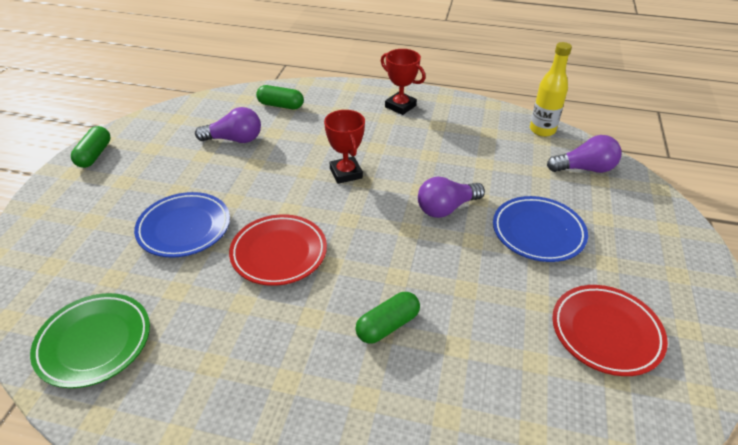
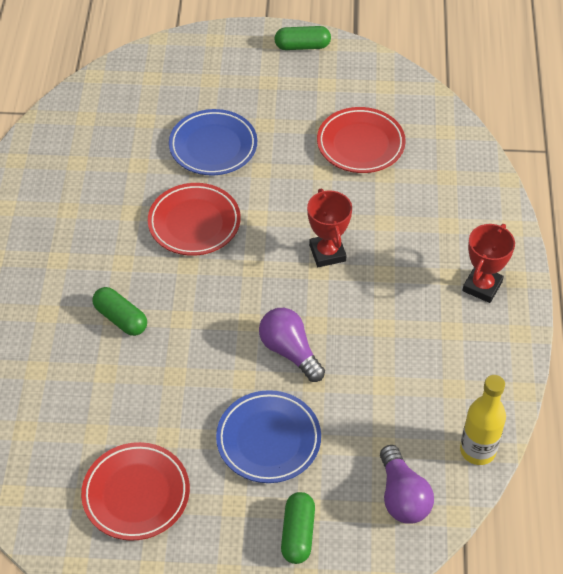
camera: 80 degrees right, 10 degrees up
(94, 343) = (79, 134): green plate -> none
(234, 139) = (360, 144): purple light bulb -> red plate
(280, 105) = (442, 167): green capsule -> green capsule (298, 534)
(346, 173) = (327, 253): red trophy -> red trophy turned 75 degrees counterclockwise

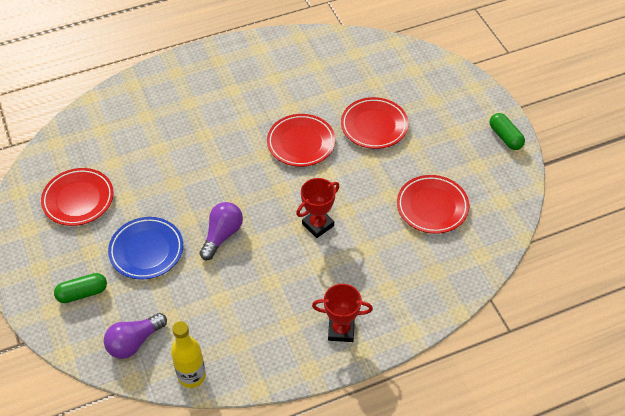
camera: 65 degrees right, 0 degrees up
(121, 318) = (203, 138): green capsule -> none
(213, 146) = (374, 126): blue plate -> red plate

